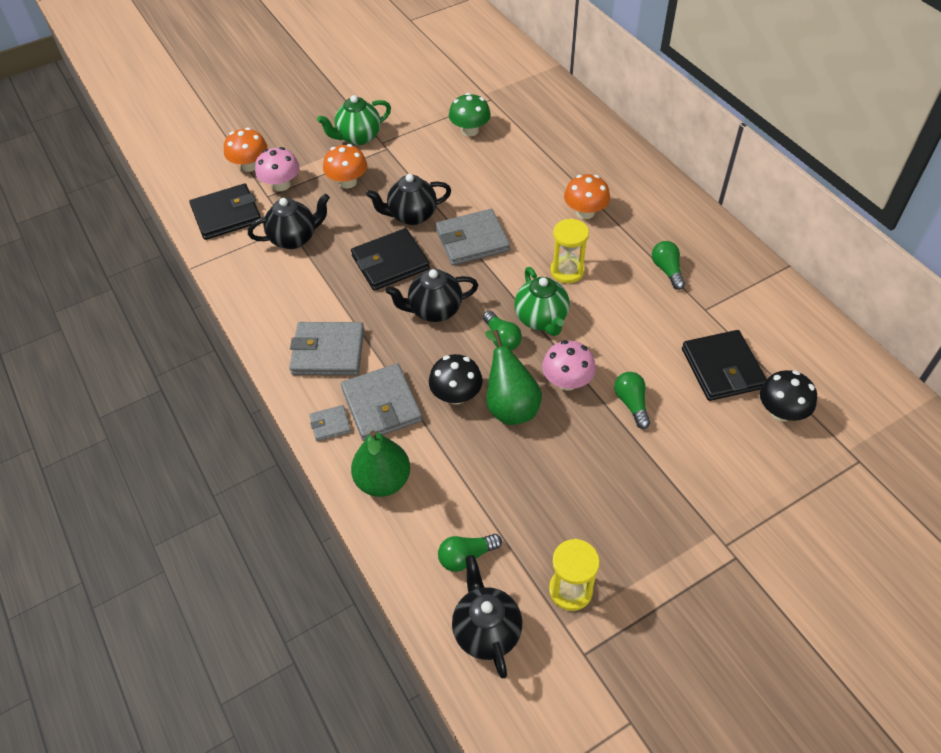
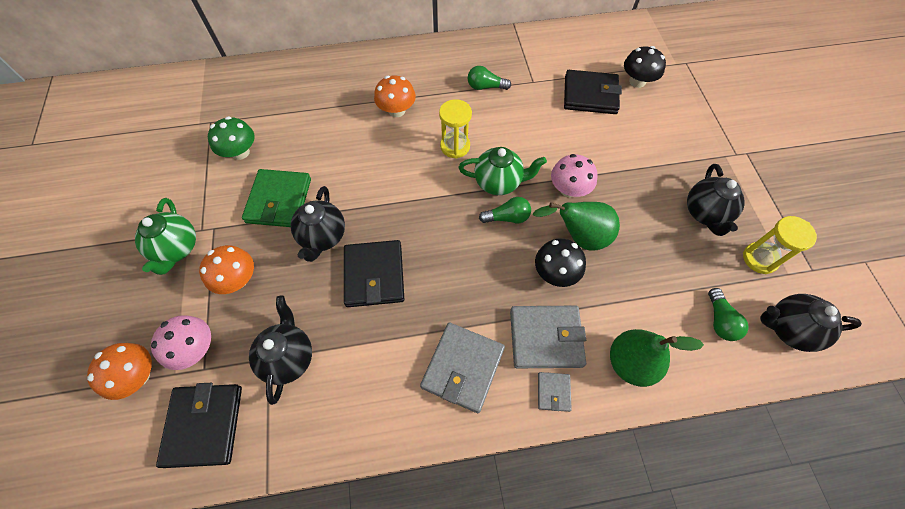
camera: 70 degrees left, 10 degrees up
(434, 174) = (279, 200): none -> green wallet
(434, 310) = (452, 258): black teapot -> black teapot (705, 214)
(472, 240) = (383, 199): grey wallet -> none
(631, 403) = (604, 158): green light bulb -> none

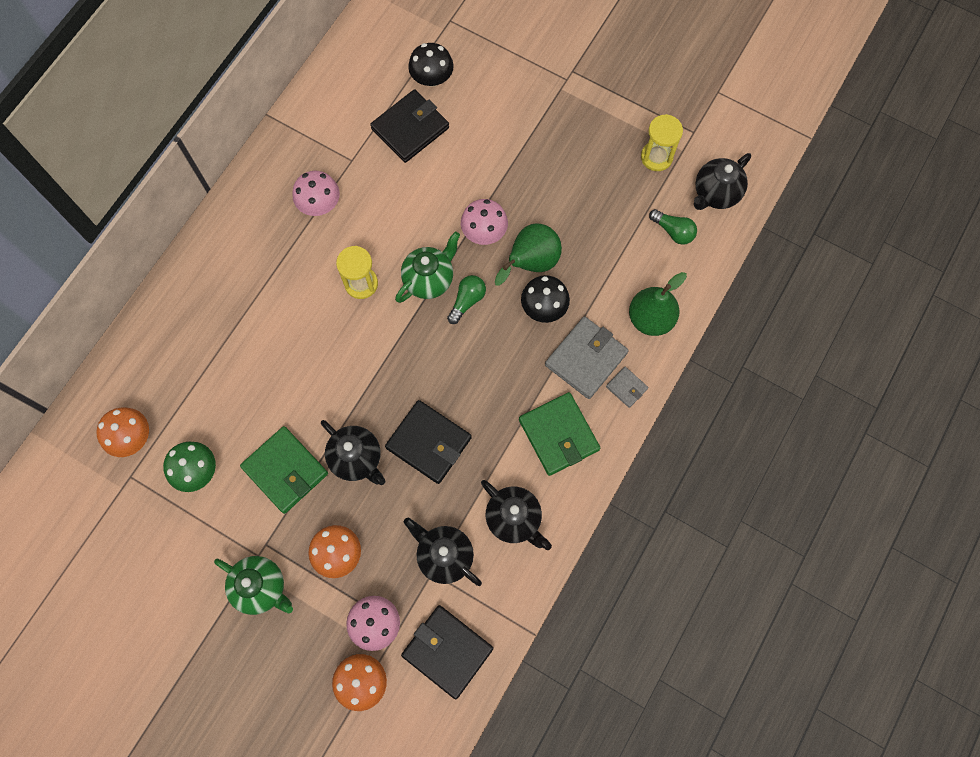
camera: 50 degrees left, 10 degrees up
(396, 110) = (275, 301): orange mushroom -> orange mushroom (132, 437)
(463, 368) = (558, 435): grey wallet -> green wallet
(485, 87) = (319, 204): green light bulb -> pink mushroom
(705, 214) = (592, 156): black teapot -> black teapot (514, 519)

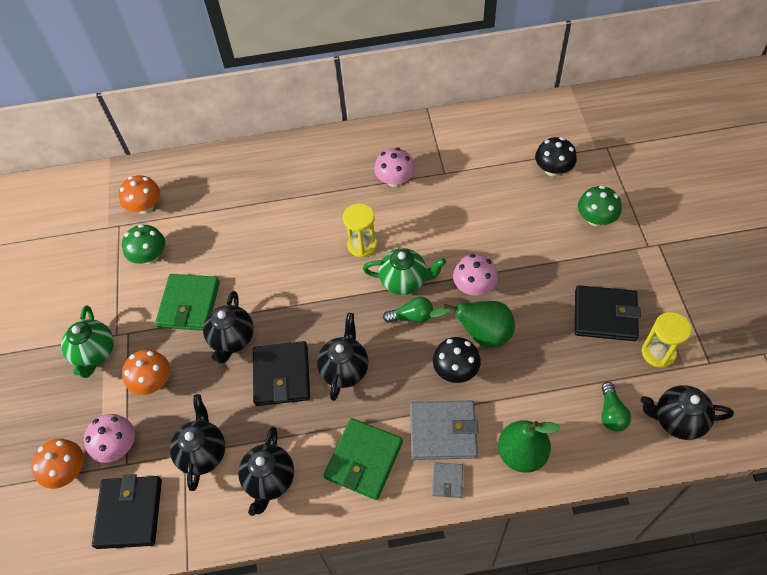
camera: 55 degrees right, 15 degrees down
(410, 128) = (503, 186): black wallet -> black wallet (605, 315)
(468, 389) = (344, 369): none -> black teapot
(508, 91) = (595, 219): none -> green mushroom

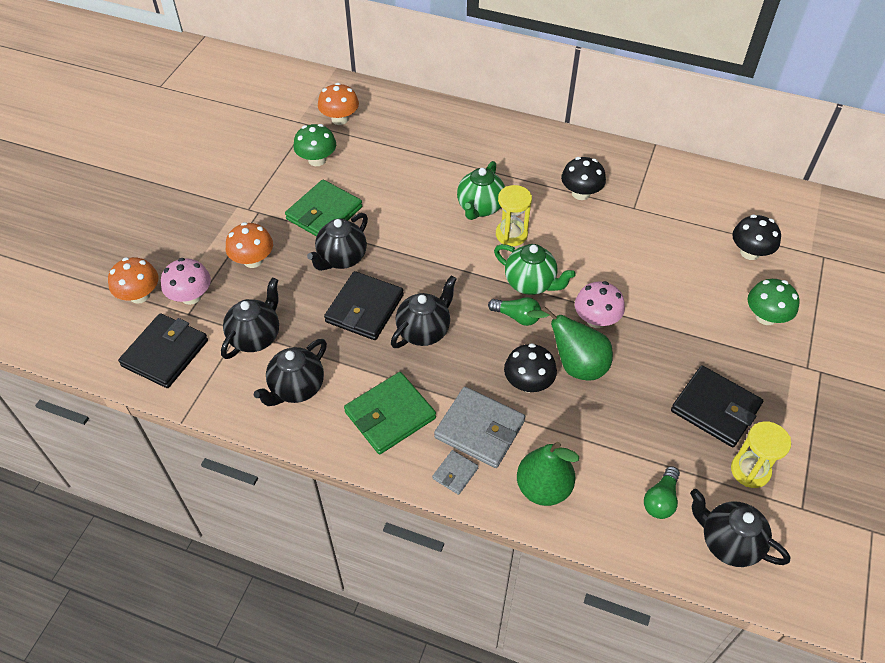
camera: 25 degrees right, 5 degrees down
(95, 354) = (221, 215): green teapot -> green teapot (480, 208)
(395, 180) = (580, 193): pink mushroom -> black mushroom

